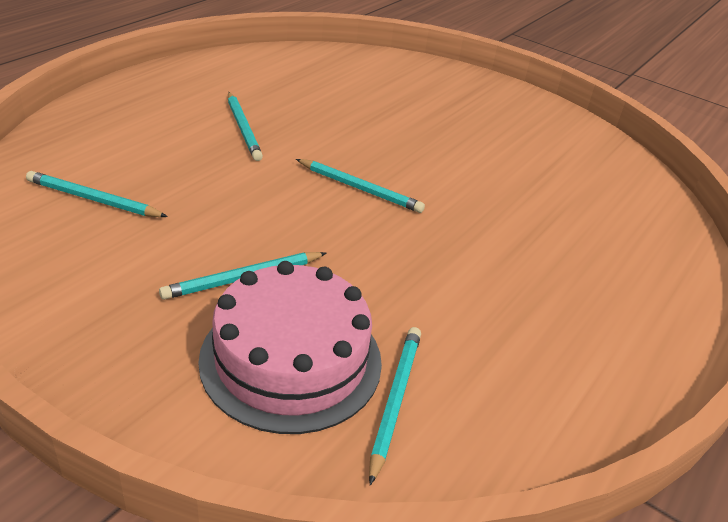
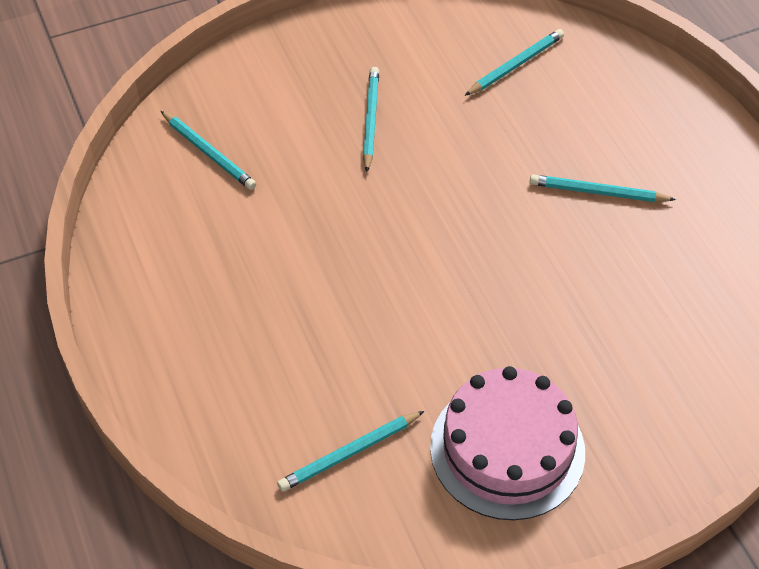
camera: 125 degrees right, 15 degrees up
(291, 360) = (276, 117): pink cake -> pink cake (507, 449)
(360, 188) = (450, 240): turquoise pencil -> turquoise pencil (349, 453)

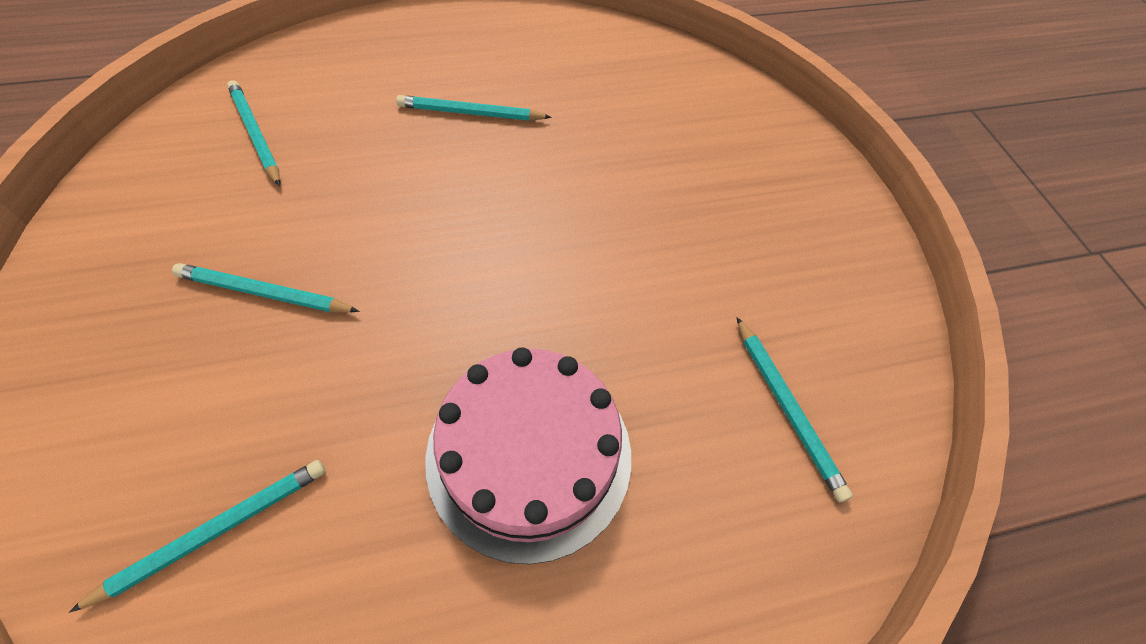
camera: 85 degrees left, 5 degrees up
(507, 449) = (779, 254): pink cake -> pink cake (529, 454)
(598, 192) = (471, 113): turquoise pencil -> turquoise pencil turned 75 degrees clockwise

